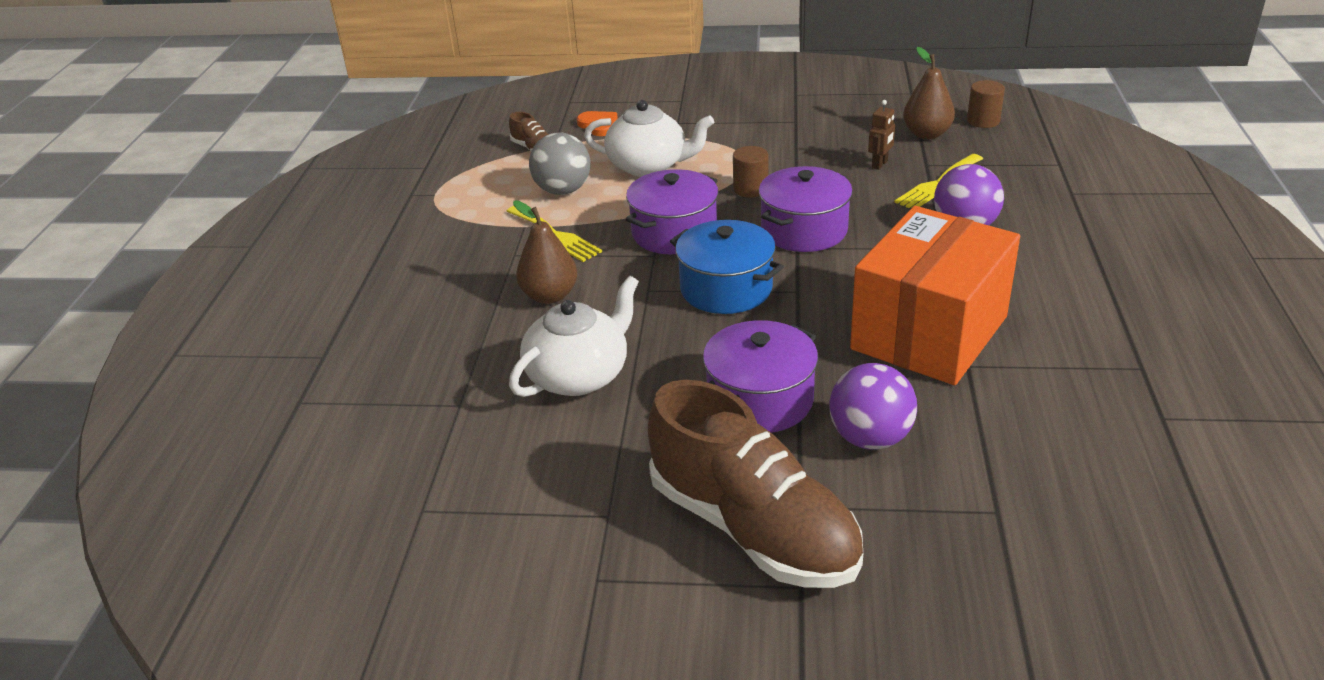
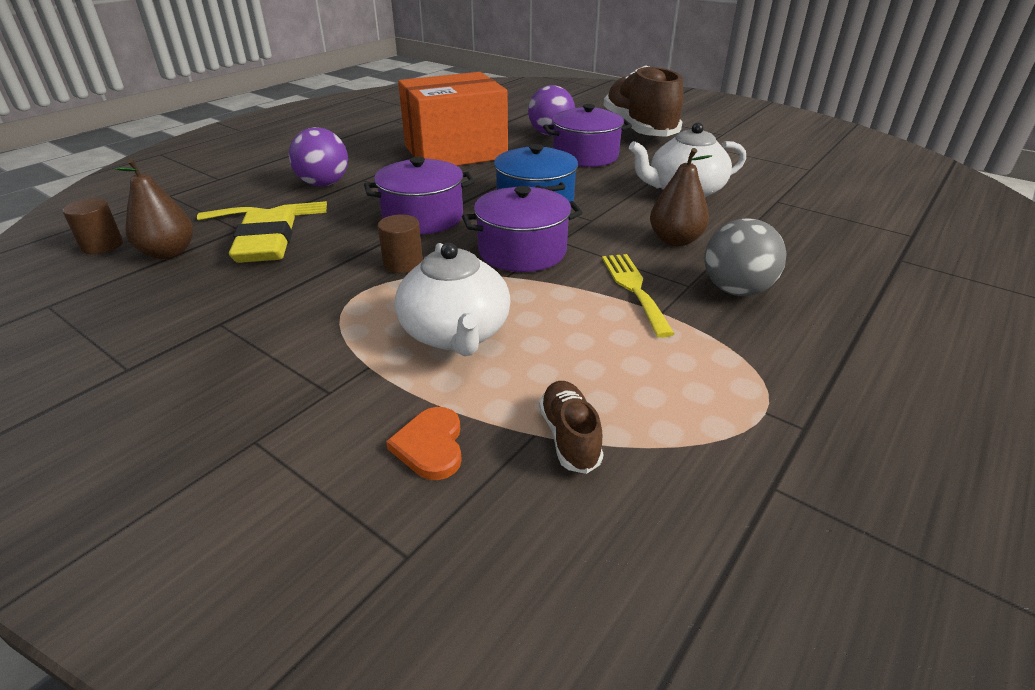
camera: 150 degrees left, 0 degrees up
(563, 190) = (585, 341): grey ball -> grey ball (736, 290)
(648, 166) = (455, 333): white teapot -> white teapot turned 150 degrees counterclockwise
(880, 164) = (266, 242): brown robot -> yellow eraser

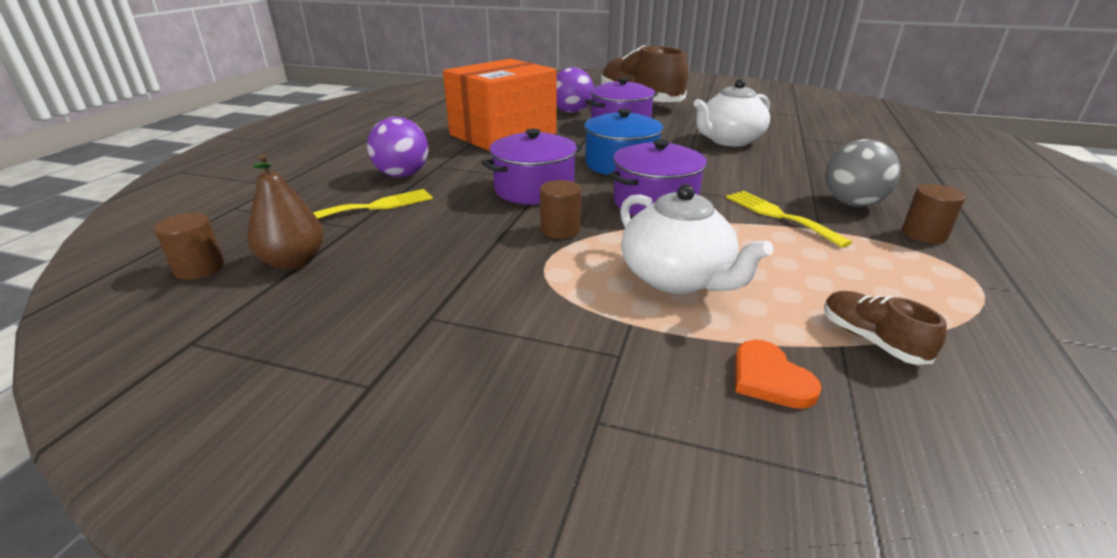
camera: 20 degrees left, 5 degrees down
(266, 242) = (398, 234): yellow eraser -> none
(675, 240) = (765, 175): brown pear -> none
(775, 342) = (924, 234): none -> brown cylinder

